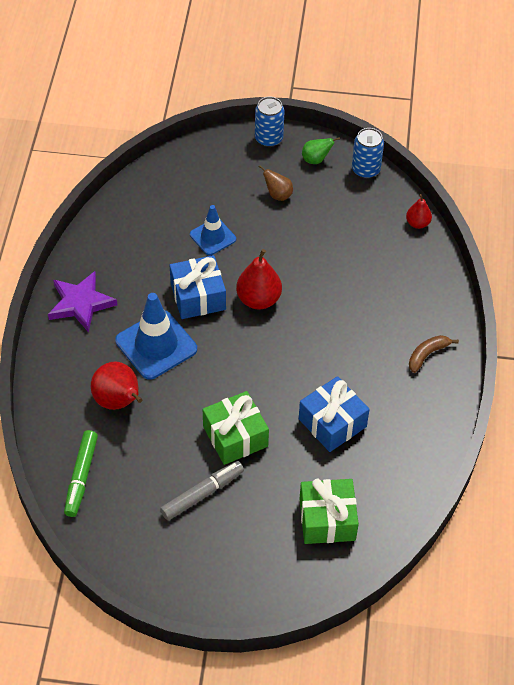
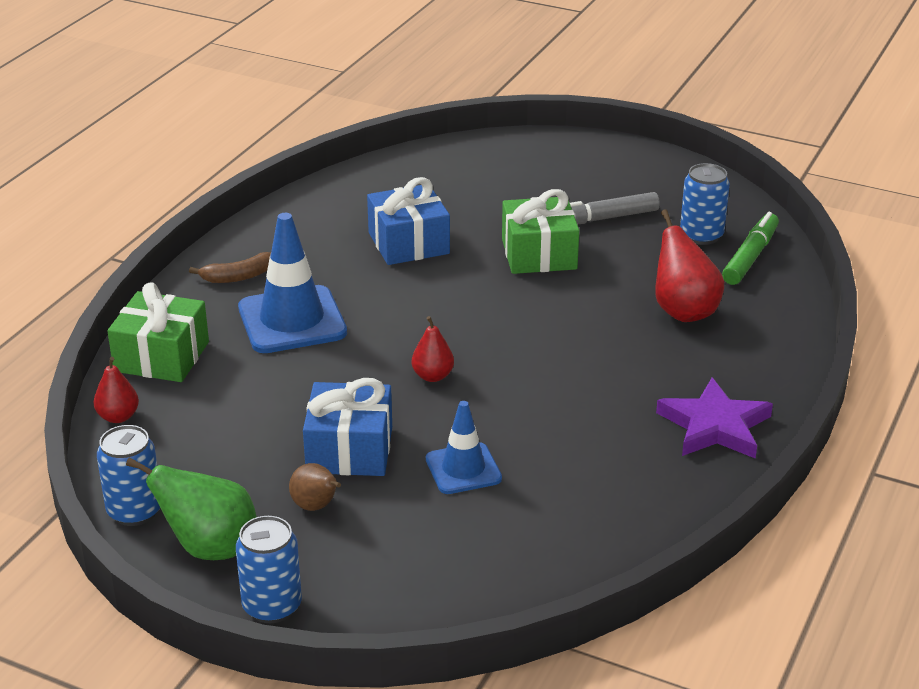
camera: 160 degrees left, 20 degrees down
(122, 494) = (701, 235): none -> blue can
(156, 345) = (610, 356): blue traffic cone -> blue traffic cone (292, 320)
(198, 296) = (524, 397): blue gift -> blue gift (349, 450)
(258, 299) = (432, 376): red pear -> red pear, size x0.59
(316, 160) = (209, 548): green pear -> green pear, size x1.71
(327, 519) = (465, 178): green gift -> green gift (162, 357)

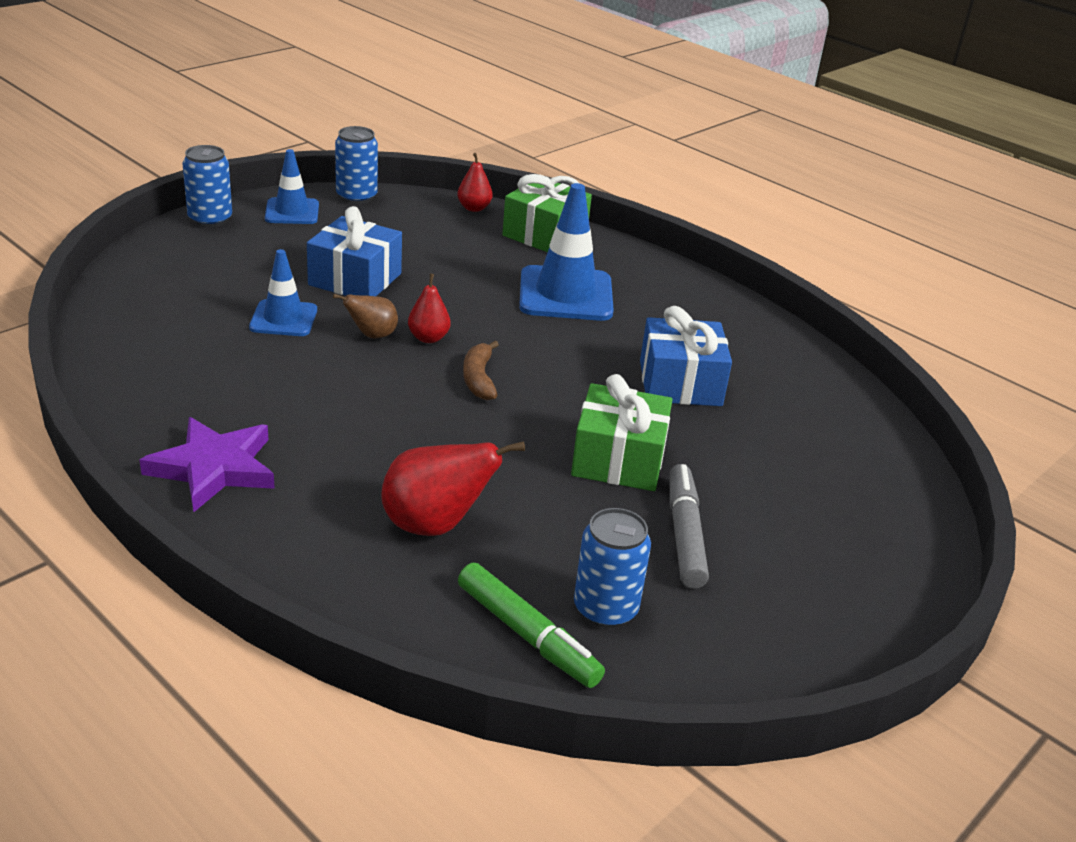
camera: 105 degrees right, 0 degrees up
(209, 548) = (292, 212): green pear -> blue traffic cone
(238, 277) = (655, 285): brown banana -> brown banana (479, 379)
(316, 506) = (298, 253): brown pear -> brown pear (372, 335)

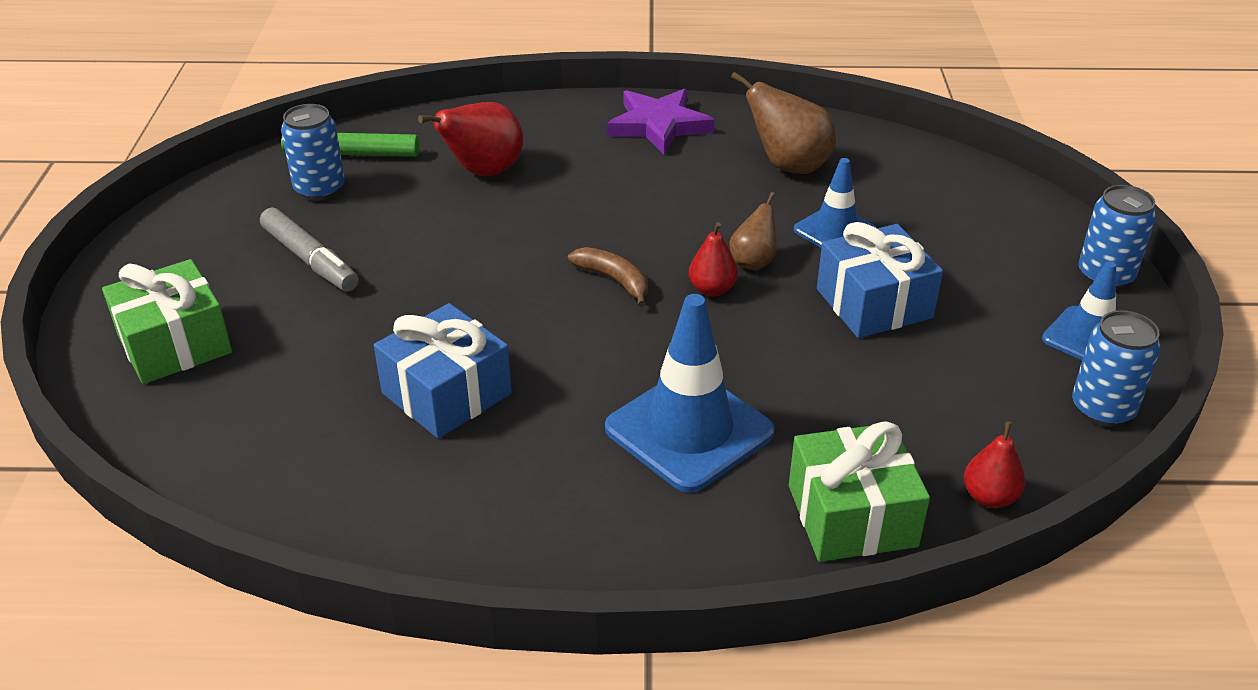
camera: 140 degrees right, 5 degrees up
(206, 371) = (789, 166): none -> brown pear
(618, 459) = (418, 284): green gift -> green gift (175, 344)

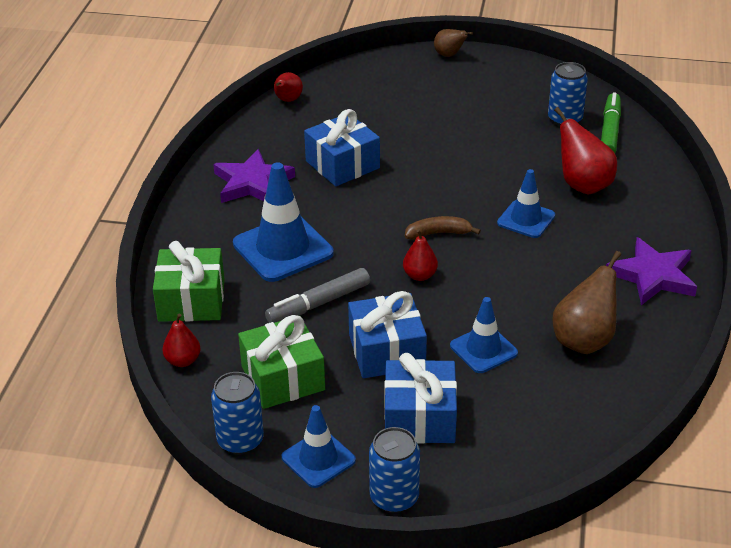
camera: 100 degrees right, 0 degrees up
(175, 344) = (409, 79): green gift -> green gift (283, 378)
(225, 494) = (288, 100): none -> red pear
(310, 260) = (483, 118): grey marker -> grey marker (318, 303)
(511, 498) = (252, 183): none -> purple star
(567, 212) = (526, 219): none -> blue traffic cone
(614, 281) = (438, 233): brown banana -> brown banana turned 150 degrees counterclockwise
(753, 262) = (449, 300): brown pear -> brown pear (449, 55)
(974, 268) = (419, 418): none -> blue gift

